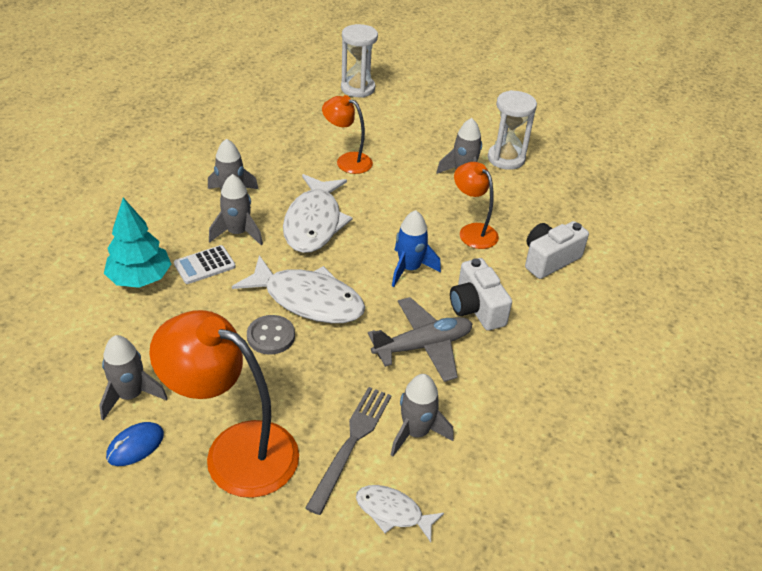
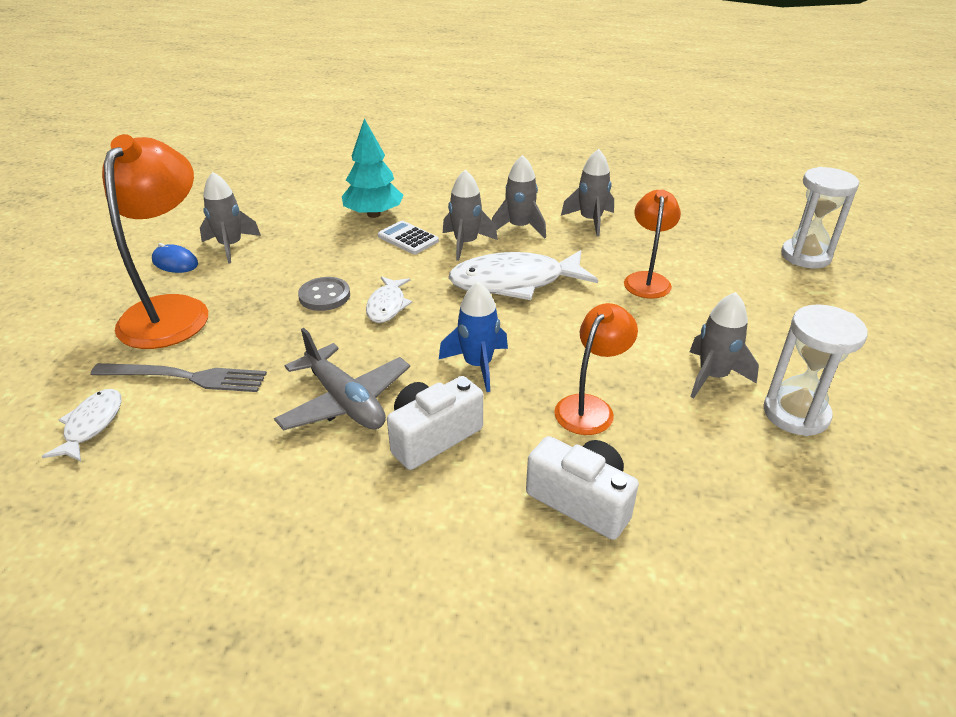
camera: 75 degrees right, 5 degrees down
(308, 300) = (387, 306): white fish -> white fish, size x0.53
(416, 432) = (205, 421): grey rocket -> grey rocket (590, 221)

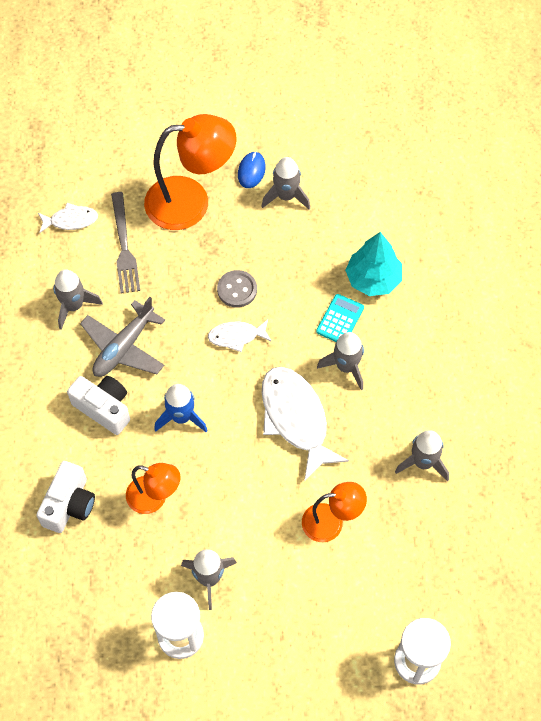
camera: 75 degrees right, 25 degrees up
(408, 238) = (340, 319): white calculator -> turquoise calculator
(519, 228) = (389, 403): grey rocket -> grey rocket (73, 306)

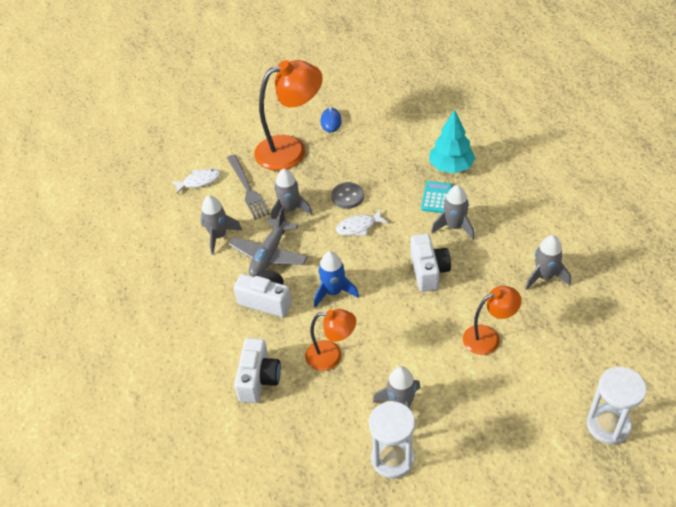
camera: 10 degrees left, 15 degrees down
(286, 196) = (363, 131): grey rocket -> grey rocket (290, 210)
(295, 418) = (428, 271): white fish -> white camera

